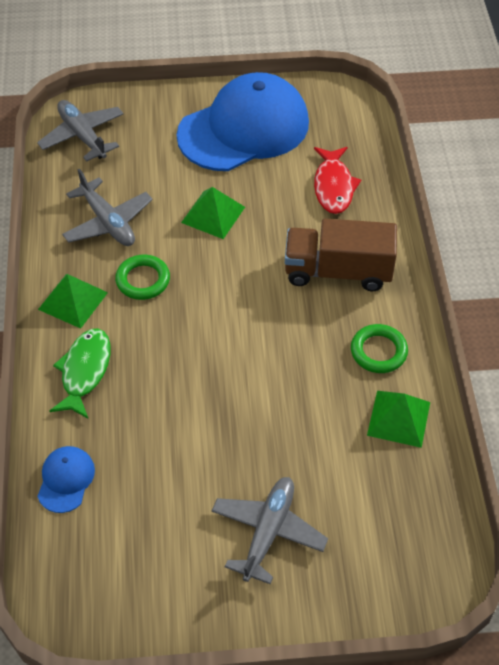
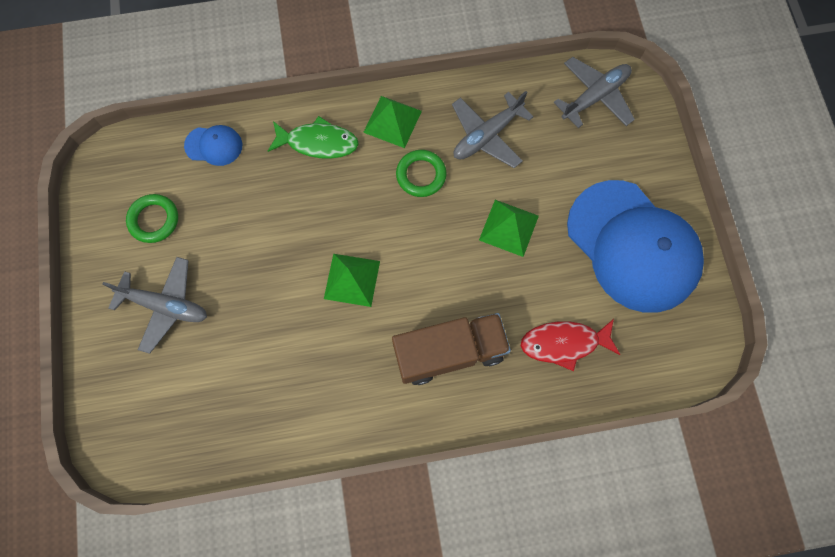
camera: 85 degrees right, 20 degrees up
(338, 271) = (449, 352): brown truck -> brown truck turned 75 degrees clockwise
(378, 351) = (354, 395): green ring -> green ring (154, 220)
(398, 418) = (279, 415): green pyramid -> green pyramid (352, 279)

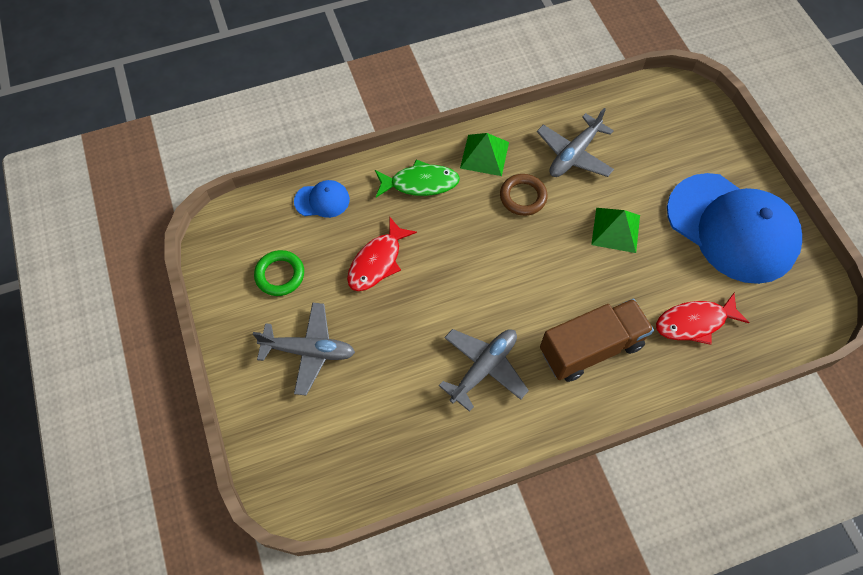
camera: 10 degrees left, 10 degrees down
(254, 222) = (377, 261): none -> red fish
(352, 279) = (482, 298): green pyramid -> none
(421, 175) = (523, 197): green ring -> brown ring
(595, 97) = (661, 108): grey plane -> grey plane (484, 368)

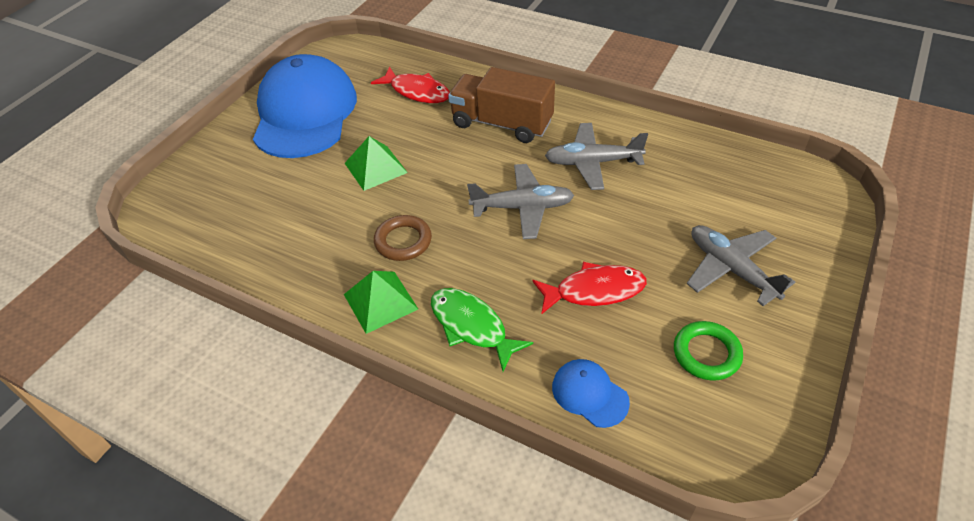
camera: 130 degrees left, 15 degrees down
(574, 154) = (313, 238): grey plane -> grey plane (522, 207)

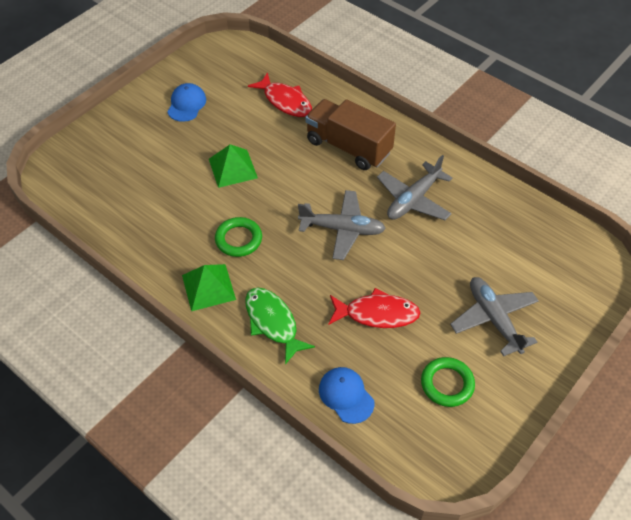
camera: 10 degrees right, 5 degrees up
(305, 113) = (186, 104): blue cap -> blue cap, size x0.41
(403, 241) = (238, 239): brown ring -> green ring
(592, 162) = (413, 199): grey plane -> grey plane turned 60 degrees counterclockwise

